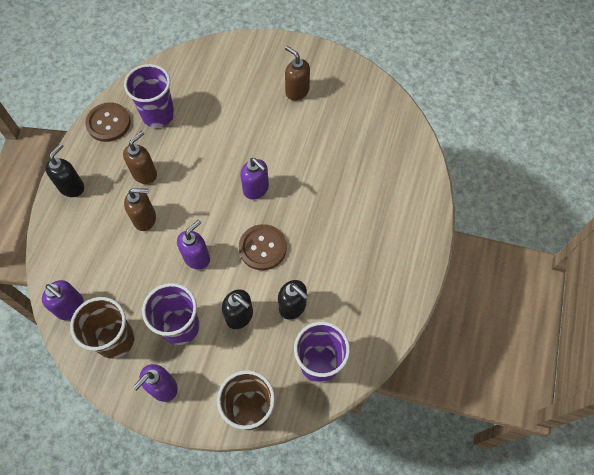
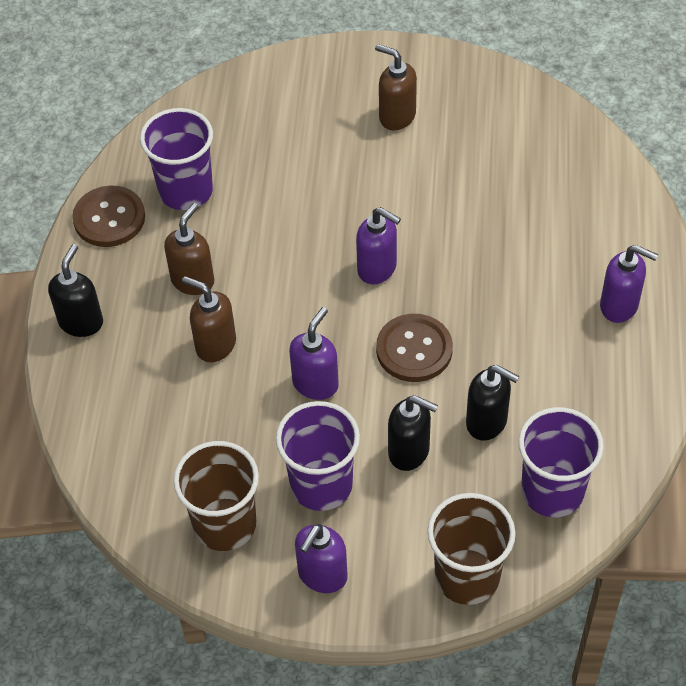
camera: 10 degrees left, 10 degrees down
(70, 307) = (138, 493): purple soap dispenser -> purple soap dispenser (619, 306)
(145, 219) = (215, 345): brown soap dispenser -> brown soap dispenser turned 135 degrees counterclockwise

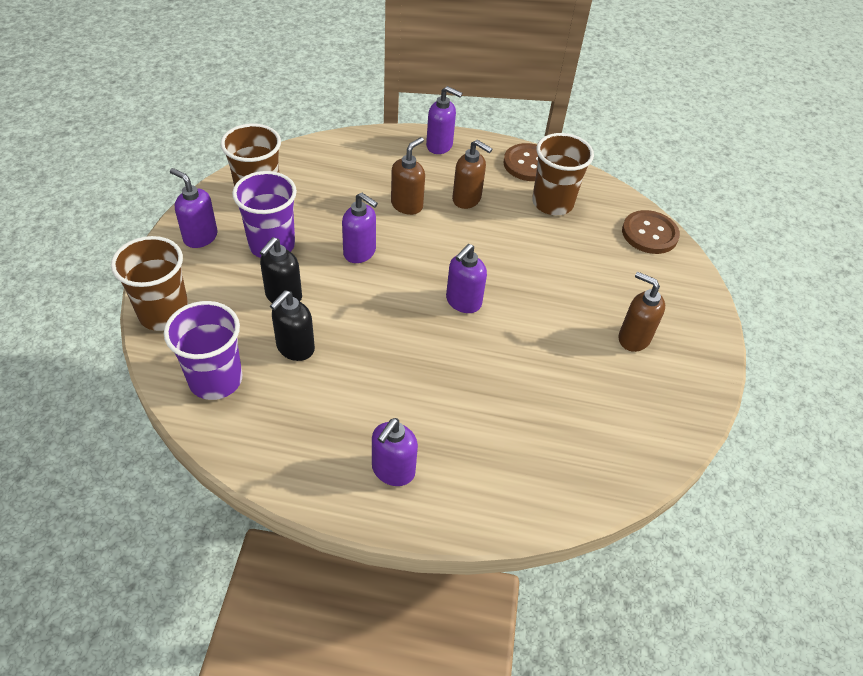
camera: 90 degrees right, 5 degrees down
(81, 322) = (439, 146): black soap dispenser -> purple soap dispenser
(186, 191) = (552, 203): purple cup -> brown cup
(396, 116) = (633, 338): brown soap dispenser -> brown soap dispenser turned 90 degrees counterclockwise
(414, 349) = (377, 313): brown button -> brown button (649, 234)

